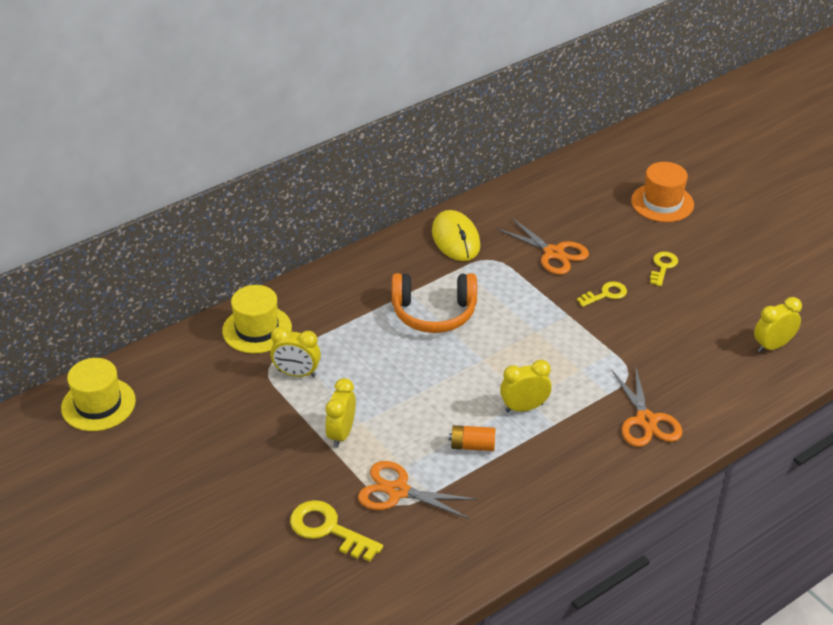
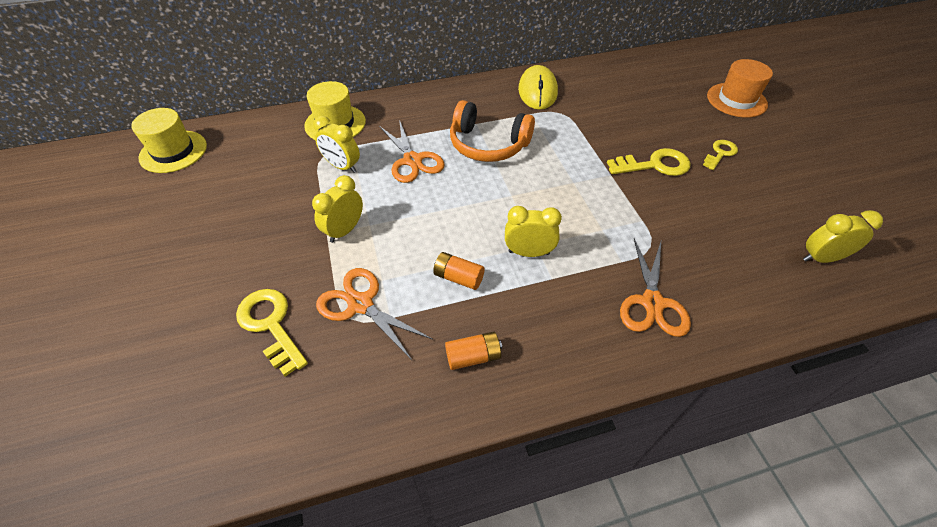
camera: 20 degrees right, 10 degrees up
(517, 503) = (473, 356): none -> orange battery
(554, 253) = (619, 120): orange scissors -> orange scissors (412, 161)
(605, 294) = (654, 165): yellow key -> yellow key, size x1.58

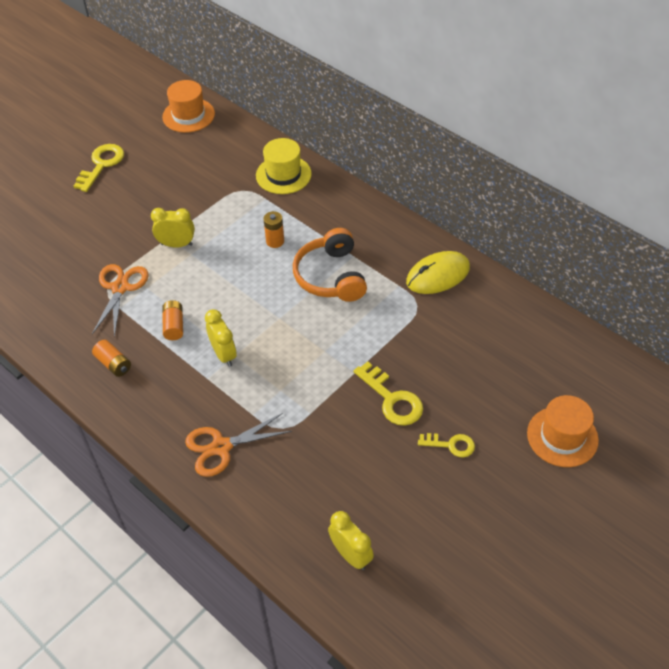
camera: 60 degrees right, 0 degrees up
(173, 151) = (188, 115): yellow hat -> orange hat
(271, 325) = (80, 256): yellow key -> yellow key (101, 165)
(342, 166) = (238, 207): yellow clock -> none
(412, 161) = (275, 241): orange scissors -> orange battery

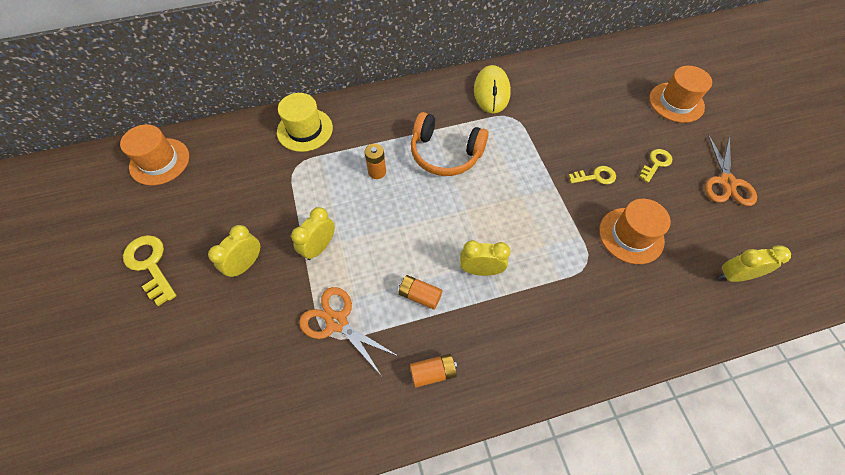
camera: 60 degrees left, 10 degrees up
(135, 212) = (246, 264): none -> yellow clock
(221, 447) = (585, 321): orange scissors -> orange scissors (726, 182)
(339, 452) = (631, 235): none -> orange hat
(392, 399) = (595, 177): yellow key -> yellow key, size x0.63

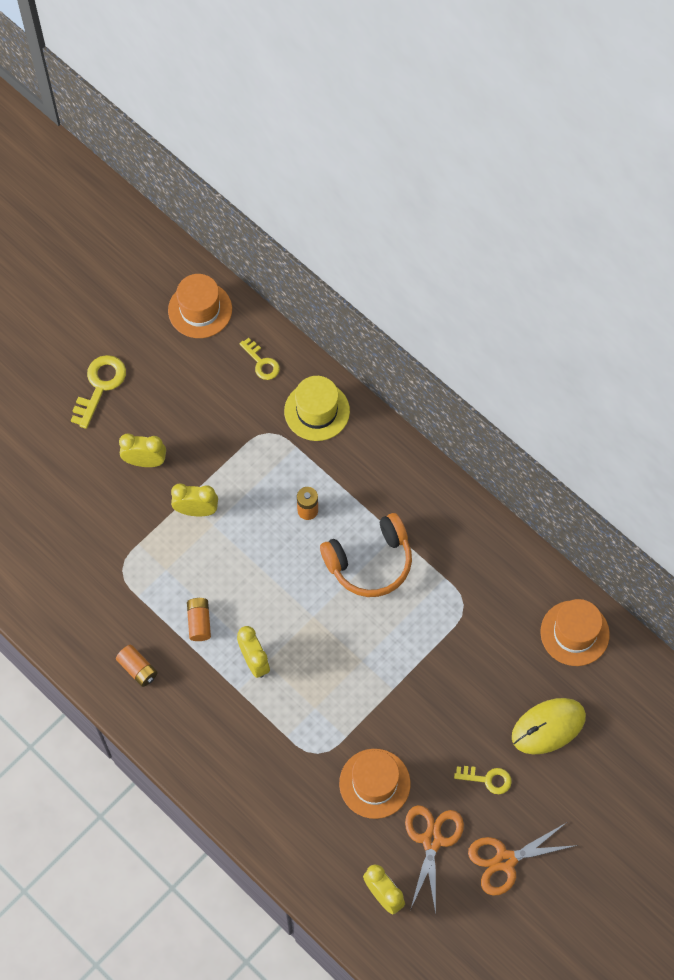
camera: 60 degrees right, 5 degrees up
(337, 321) = (137, 568): orange scissors -> orange scissors (432, 840)
(445, 153) = (370, 562): orange headphones -> orange headphones turned 105 degrees counterclockwise
(491, 91) = (488, 565): yellow mouse -> yellow mouse (548, 726)
(595, 177) = (430, 723): yellow key -> yellow key (261, 362)
(676, 102) = (601, 774): orange hat -> orange hat (574, 633)

